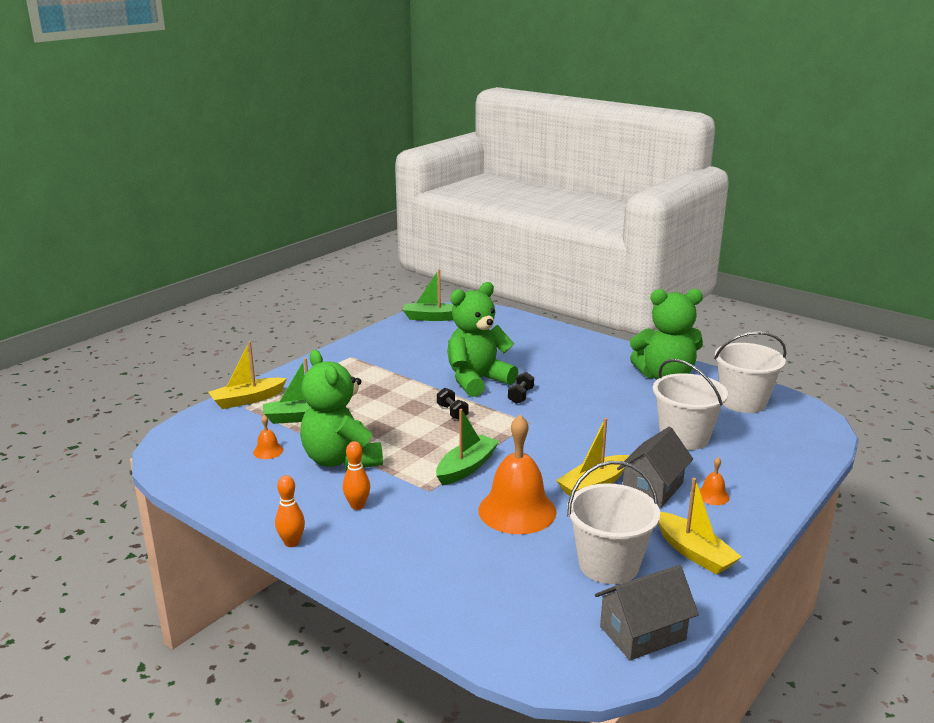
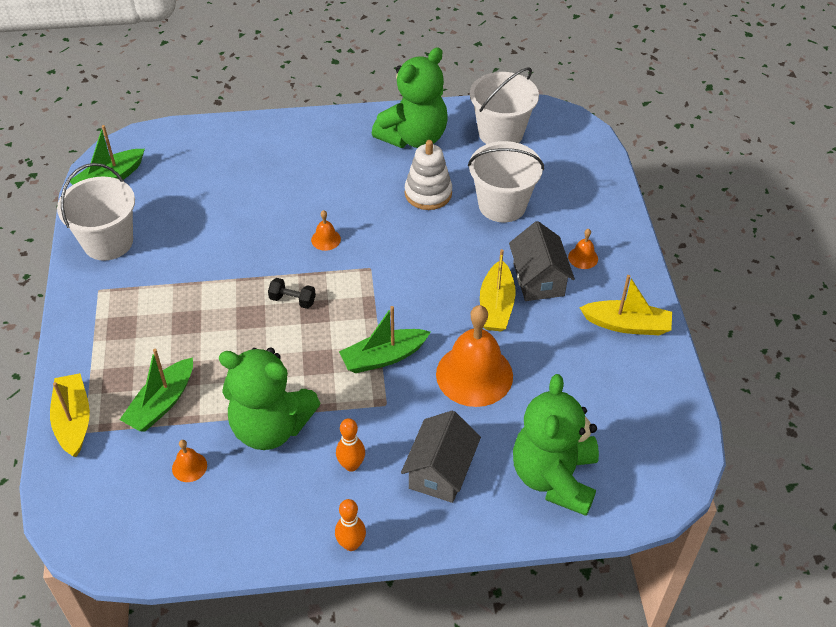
camera: 45 degrees left, 25 degrees up
(247, 400) = (73, 420): yellow boat -> yellow boat turned 150 degrees clockwise
(466, 467) = (383, 357): green boat -> green boat turned 105 degrees counterclockwise
(477, 381) = (265, 244): green teddy bear -> green teddy bear (554, 477)
(520, 396) = (326, 239): black dumbbell -> orange bell
(608, 564) = (590, 379): white bucket -> white bucket (108, 242)
(632, 407) = (428, 193): none -> white stacking toy
(642, 633) = (671, 423): grey house -> grey house (440, 471)

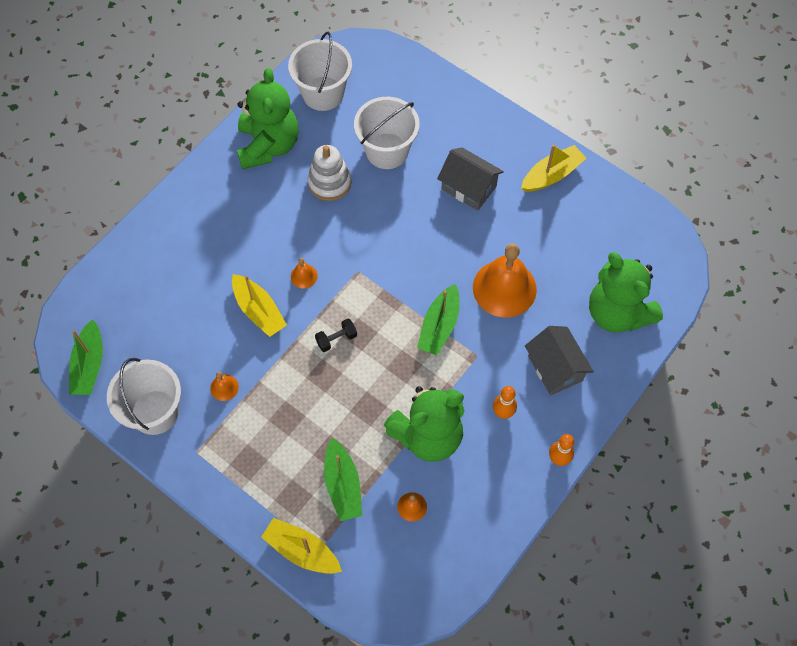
camera: 45 degrees left, 15 degrees up
(496, 306) = (465, 229): yellow boat -> yellow boat (259, 310)
(583, 257) = (477, 148): orange bell -> orange bell (224, 387)

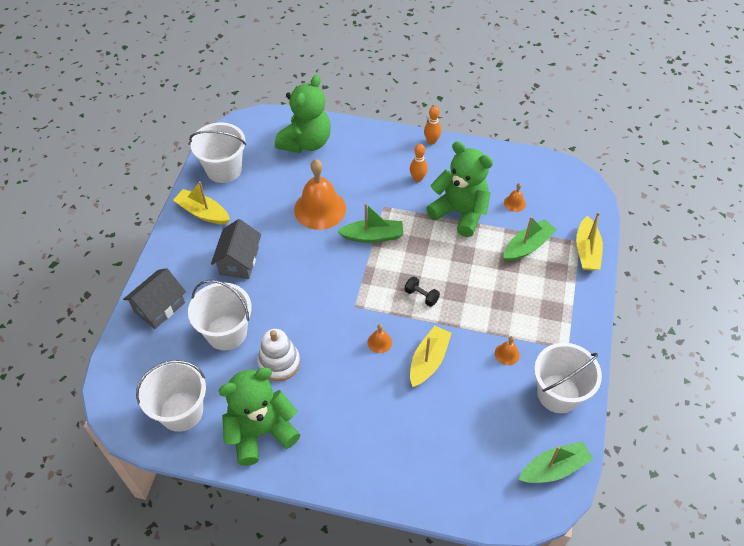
camera: 115 degrees left, 10 degrees down
(555, 368) = (367, 162): grey house -> grey house (159, 307)
(609, 213) = (224, 169): none -> white bucket

